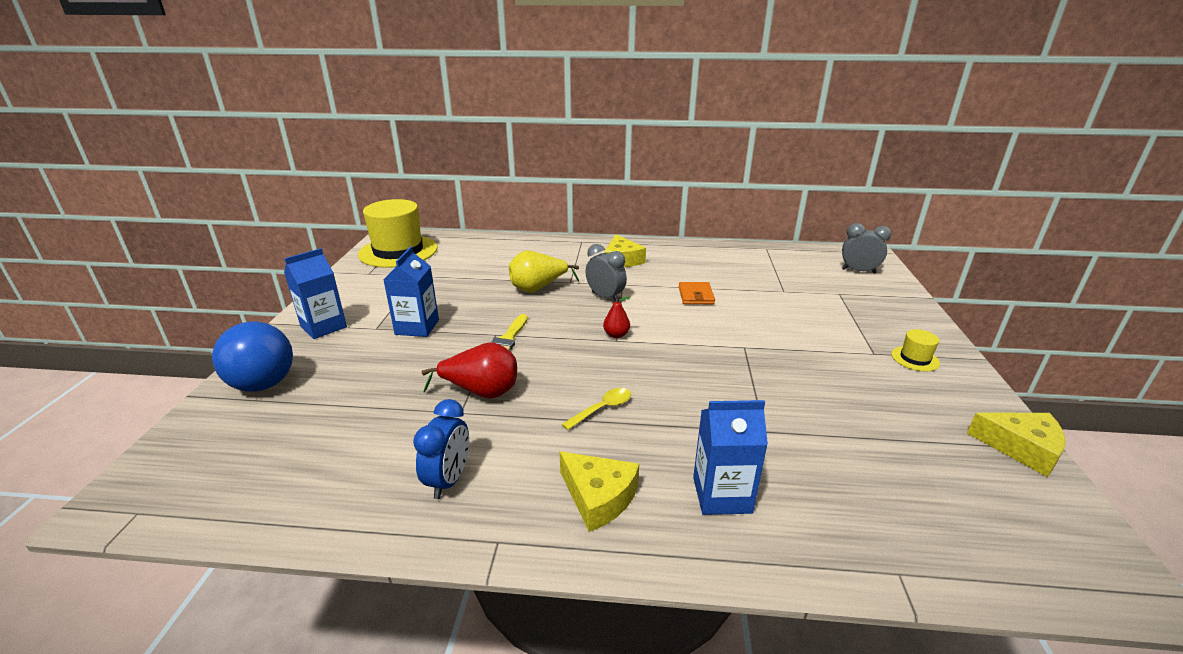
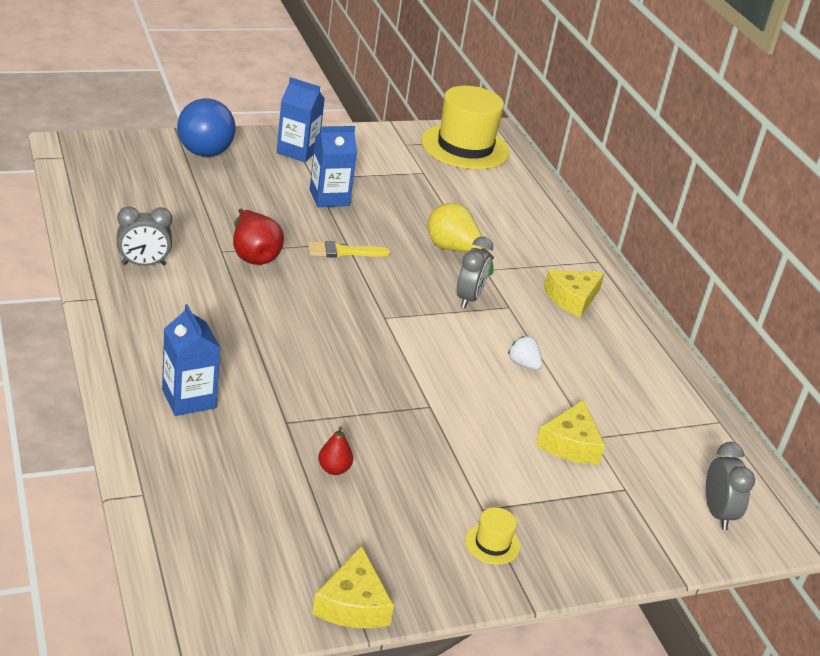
camera: 60 degrees right, 5 degrees up
(448, 480) = (143, 264): blue clock -> grey clock
(598, 497) = (158, 336): yellow cheese -> yellow cheese (570, 444)
(602, 409) = (266, 323): yellow spoon -> none
(616, 335) = (395, 316): red pear -> red pear (334, 469)
(696, 295) = (523, 364): orange wallet -> white strawberry

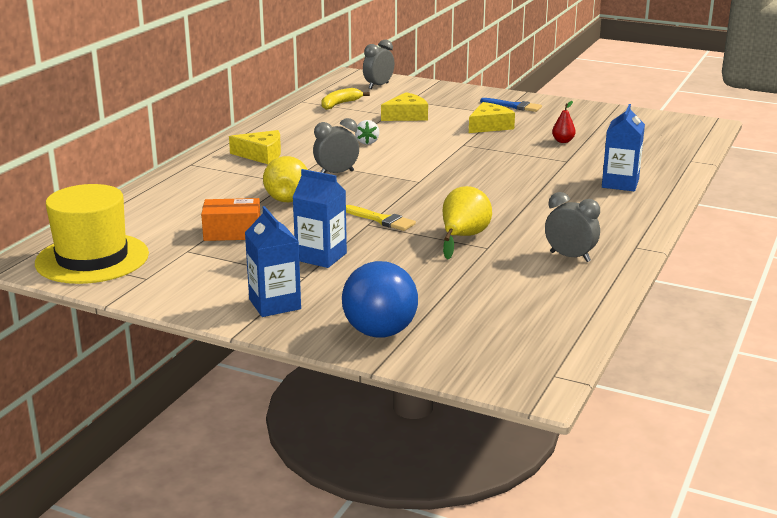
camera: 130 degrees left, 10 degrees down
(253, 255) = (463, 237): red pear -> yellow pear
(353, 604) = (613, 111): yellow cheese -> yellow cheese (489, 126)
(425, 198) = (232, 232): none -> orange box
(492, 544) = (514, 106): yellow hat -> blue brush
(674, 435) = (340, 104): none -> yellow banana

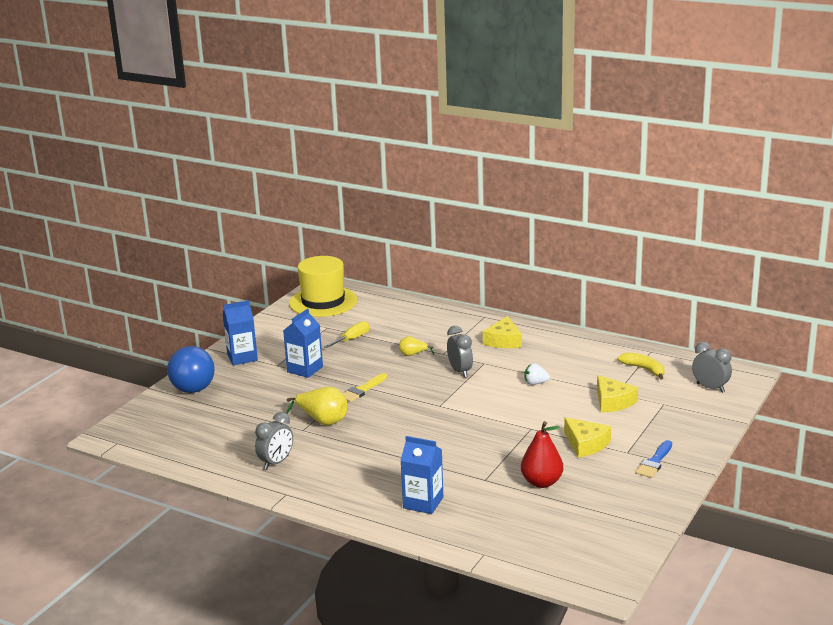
camera: 95 degrees right, 0 degrees up
(232, 232) = (352, 339): orange box -> yellow screwdriver
(288, 197) = (413, 355): yellow pear -> yellow pear, size x0.57
(563, 141) = (541, 482): red pear -> red pear, size x1.77

